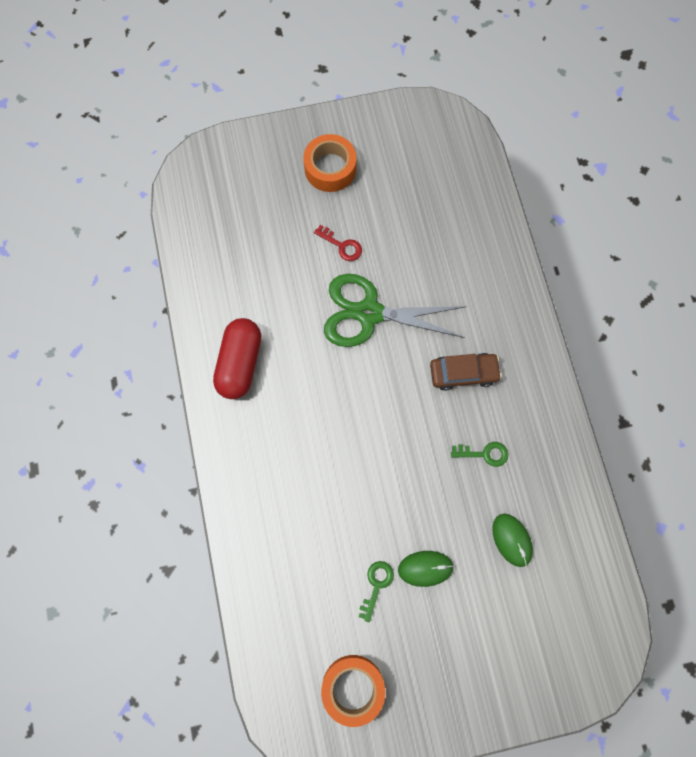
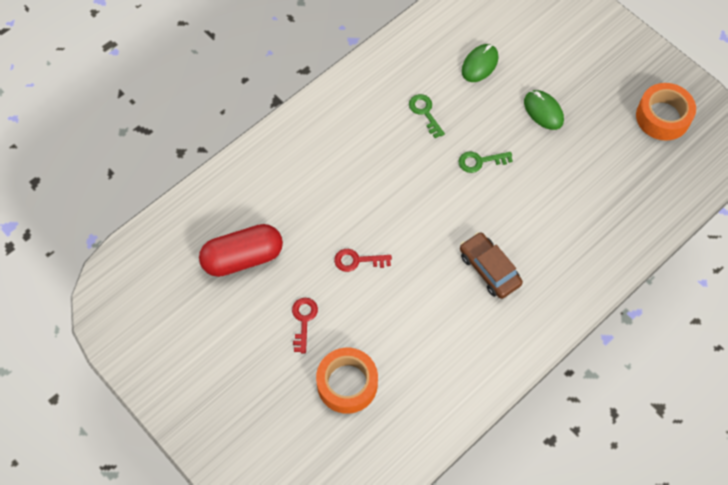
camera: 120 degrees left, 10 degrees down
(240, 363) = (476, 344): red capsule -> red capsule (243, 258)
(330, 168) = (224, 378): orange tape -> orange tape (347, 384)
(369, 313) = (357, 260): green scissors -> red key
(376, 585) = (580, 138): green key -> green key (480, 161)
(463, 373) = (366, 159): brown car -> brown car (489, 269)

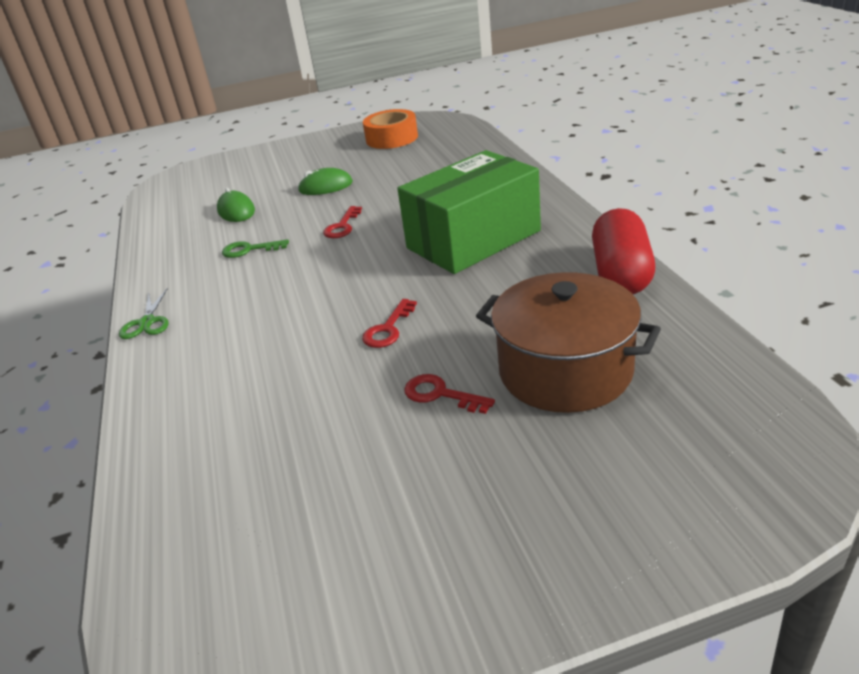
camera: 60 degrees left, 30 degrees down
(243, 258) = (291, 440): red capsule -> red capsule (621, 273)
(318, 104) = (147, 322): none -> green scissors
(347, 384) = (565, 371): orange tape -> brown pot
(480, 161) = (342, 226): green key -> red key
(489, 269) = (473, 239): brown car -> green box

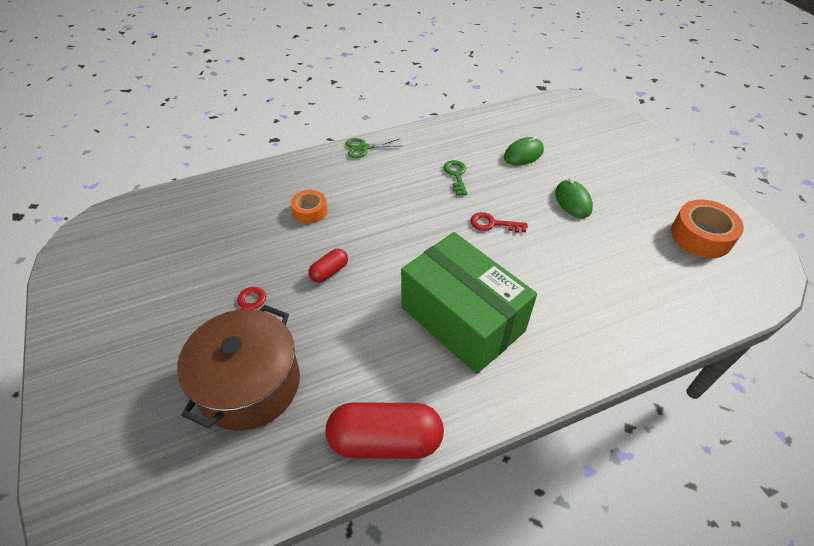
camera: 80 degrees right, 15 degrees up
(263, 358) = (310, 211): none -> orange tape
(388, 329) = (329, 271): red key -> red capsule

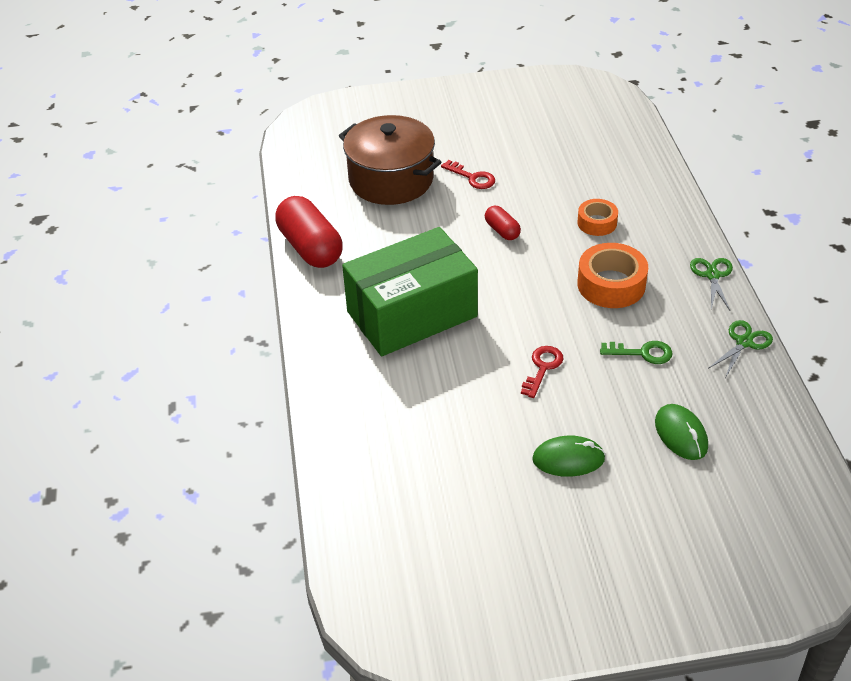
camera: 105 degrees right, 5 degrees down
(385, 440) = (310, 247): red capsule -> red capsule turned 45 degrees counterclockwise
(428, 132) = (744, 342): none -> green scissors
(701, 236) = (469, 579): orange tape -> orange tape (611, 284)

